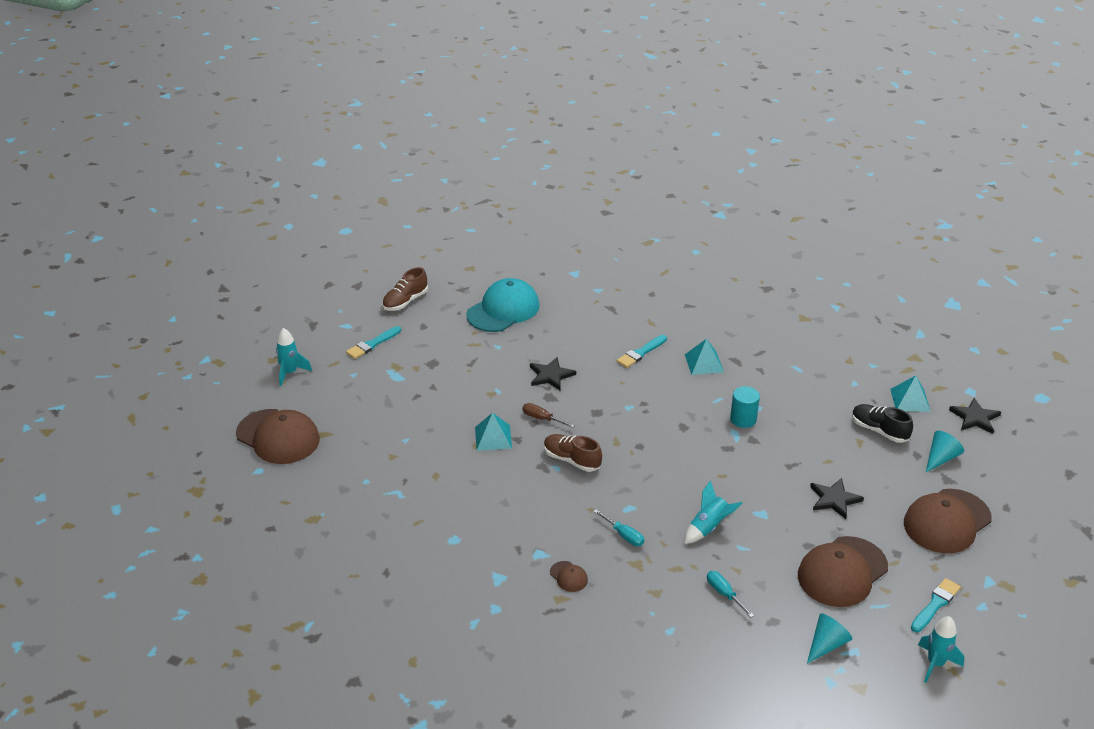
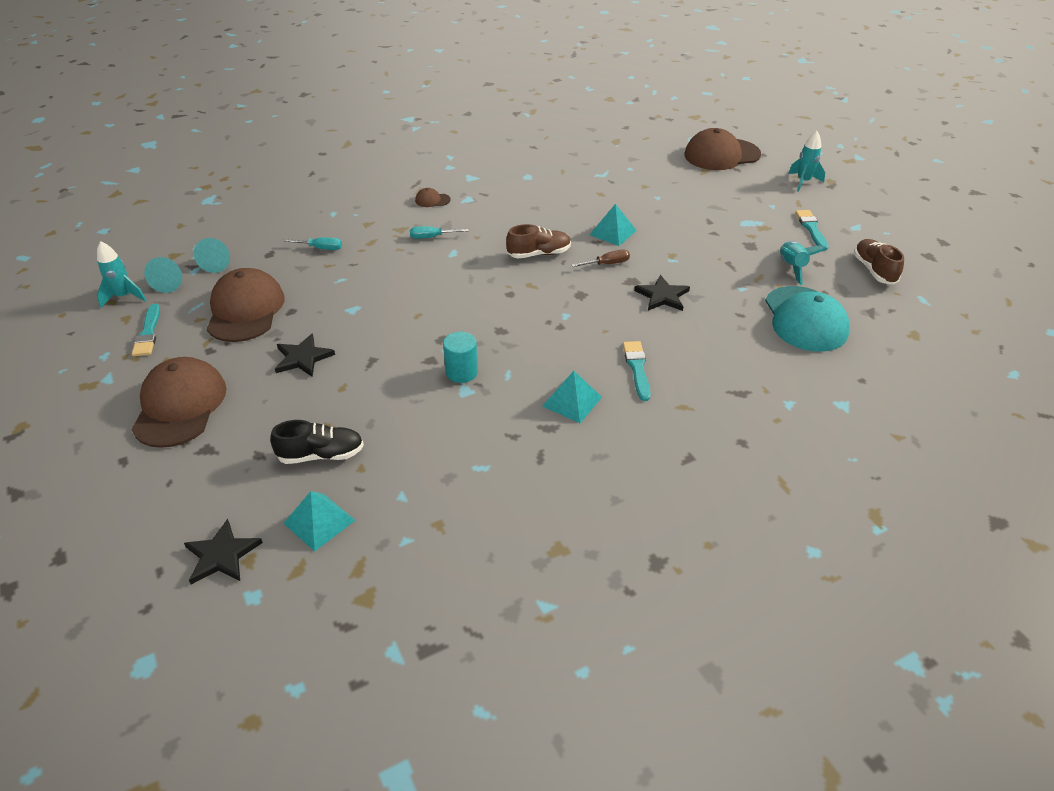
camera: 130 degrees right, 5 degrees up
(708, 528) = (380, 276): turquoise rocket -> turquoise rocket (791, 268)
(940, 458) = (229, 469): turquoise cone -> turquoise cone (170, 282)

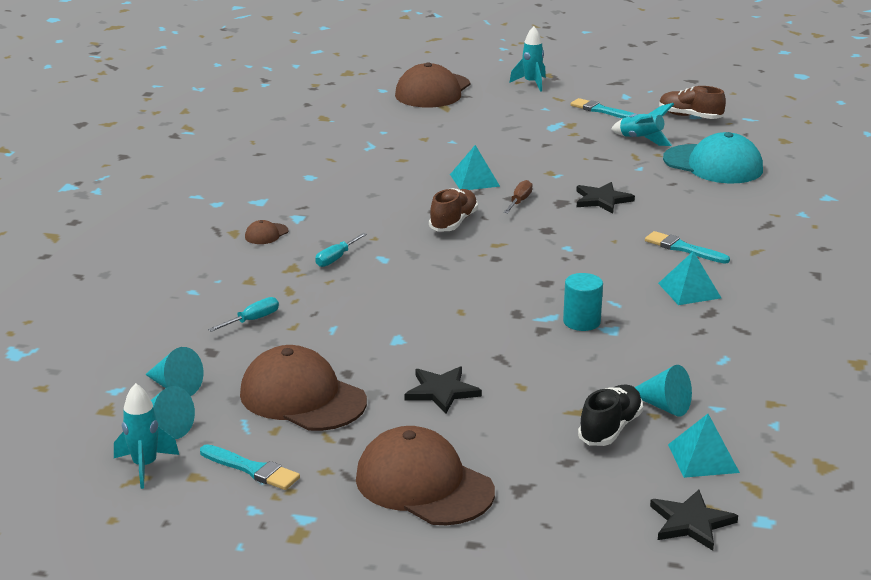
camera: 50 degrees left, 15 degrees down
(378, 466) = (663, 405): none -> turquoise cone

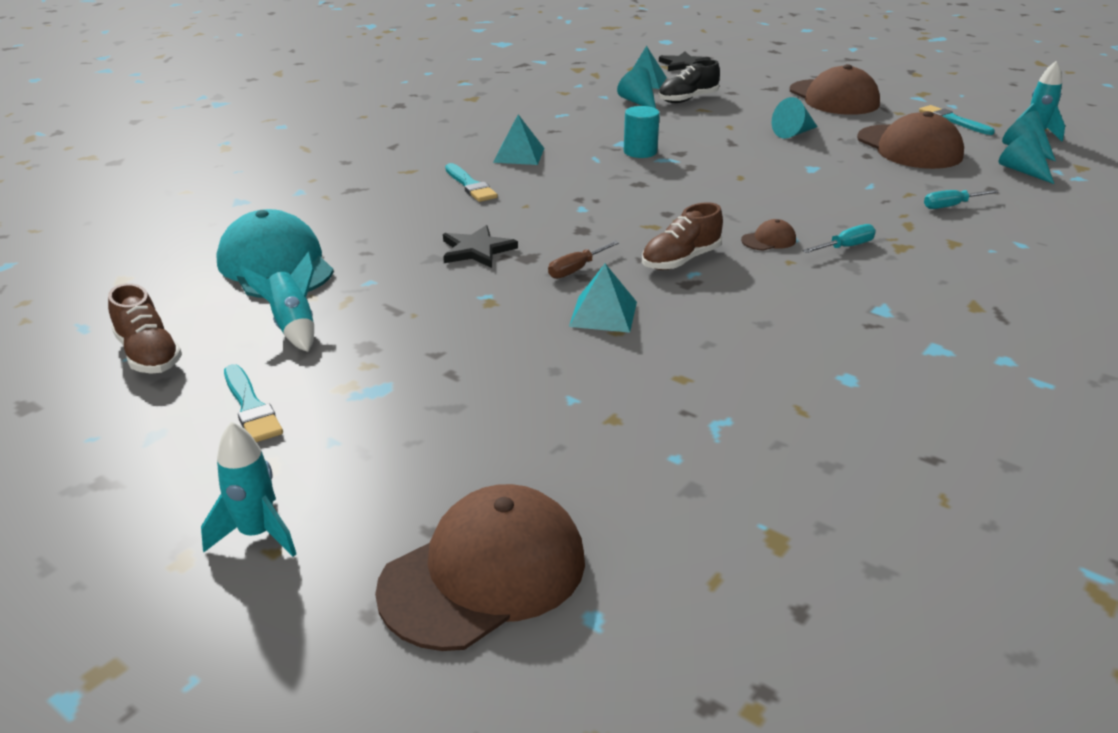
camera: 155 degrees left, 5 degrees up
(266, 234) = (929, 294): brown cap -> brown cap (769, 240)
(441, 391) = (793, 133): black star -> turquoise cone

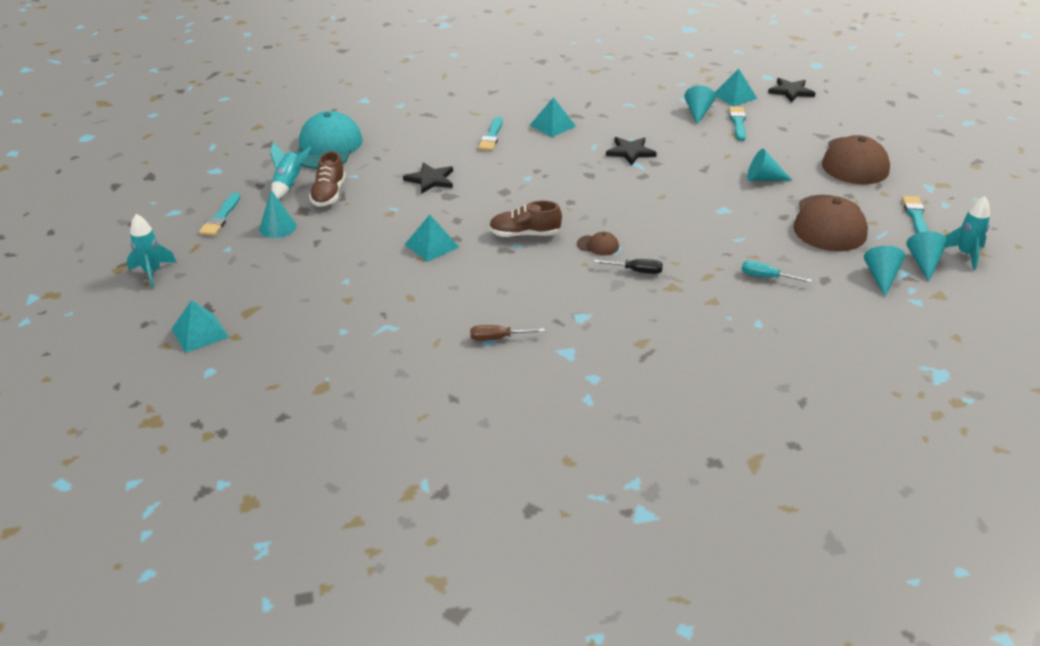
camera: 40 degrees right, 5 degrees up
(149, 355) = (218, 172): brown shoe -> brown shoe (329, 194)
(364, 381) = (277, 227): none -> turquoise cone
(484, 574) = (200, 333): brown cap -> turquoise pyramid
(576, 269) = (461, 214): brown screwdriver -> brown screwdriver (498, 338)
(640, 152) = (630, 152): turquoise cylinder -> black star
(688, 99) = (738, 123): black shoe -> turquoise brush
(845, 247) = (636, 271): turquoise screwdriver -> black screwdriver

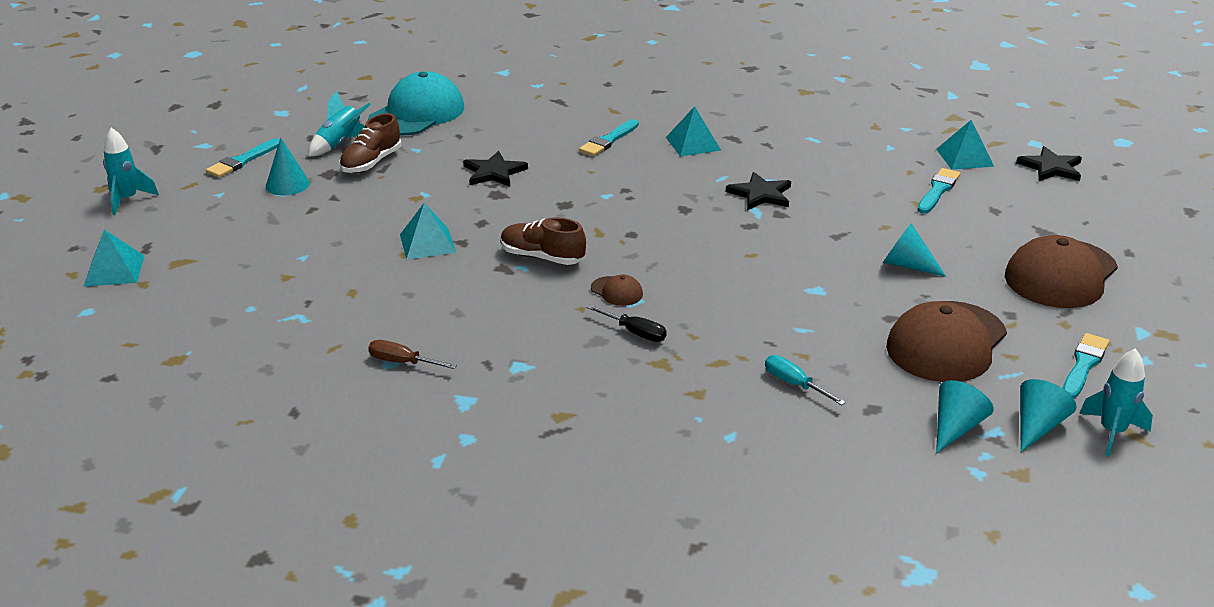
camera: 25 degrees right, 5 degrees down
(698, 113) = (894, 167): turquoise cone -> none

